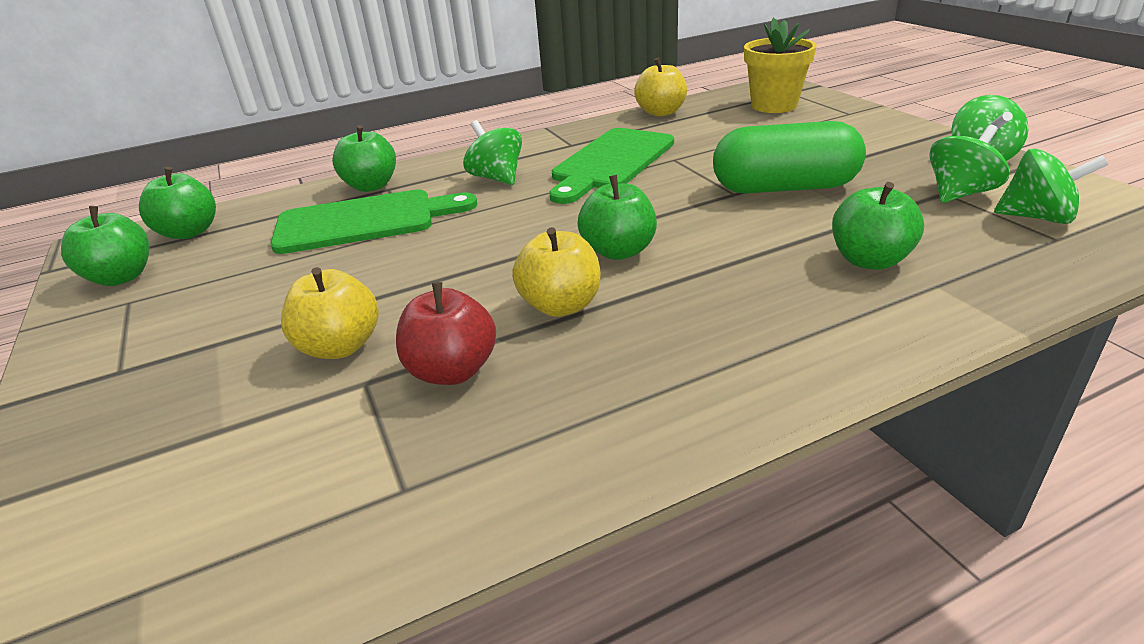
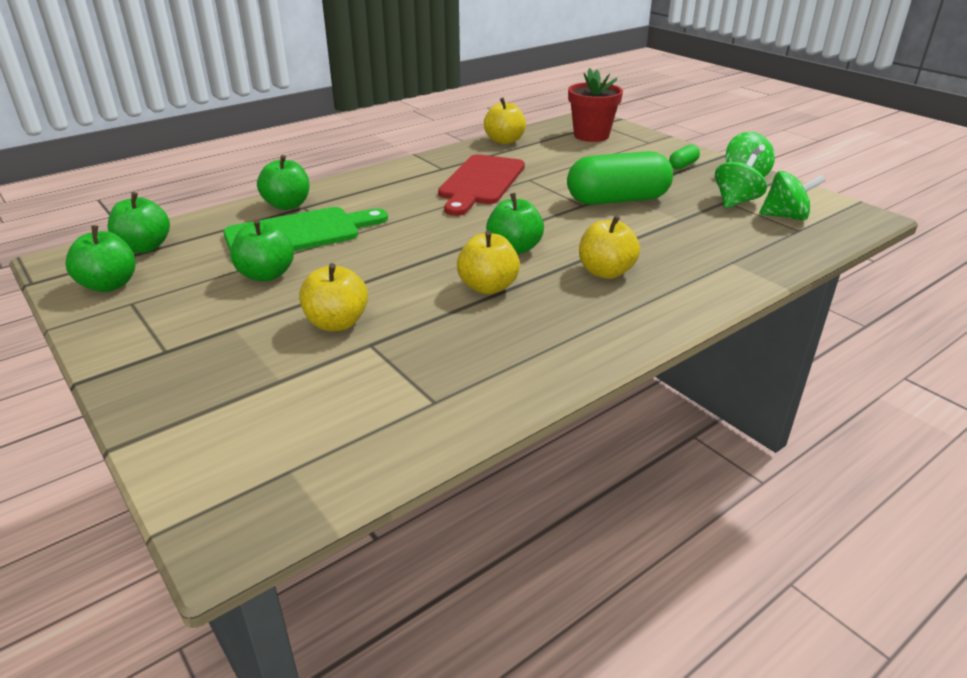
camera: 15 degrees left, 0 degrees up
(452, 371) = (430, 332): red apple -> none
(497, 178) = (393, 196): green spinning top -> none
(611, 162) = (481, 182): green cutting board -> red cutting board
(736, 292) = (605, 272): none -> yellow apple
(774, 105) = (591, 135): yellow flower pot -> red flower pot
(869, 260) = (687, 248): green apple -> green apple (266, 275)
(890, 143) = (683, 165): none -> green capsule

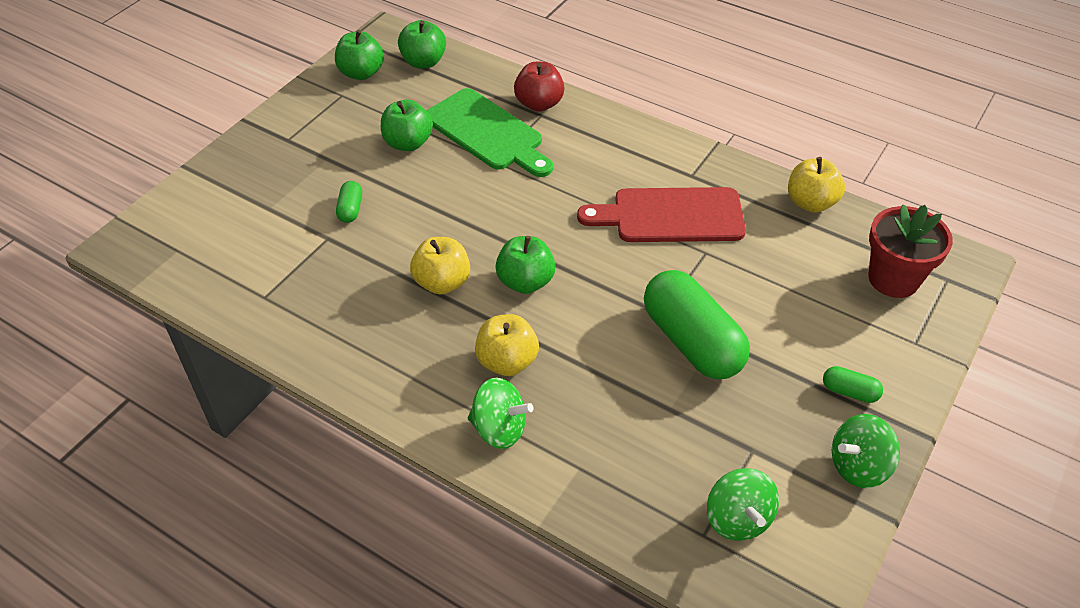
camera: 70 degrees right, 15 degrees up
(287, 205) = (539, 104): green apple -> red apple
(337, 323) = (350, 209): yellow apple -> green capsule
(735, 202) = (756, 460): green spinning top -> green spinning top (499, 429)

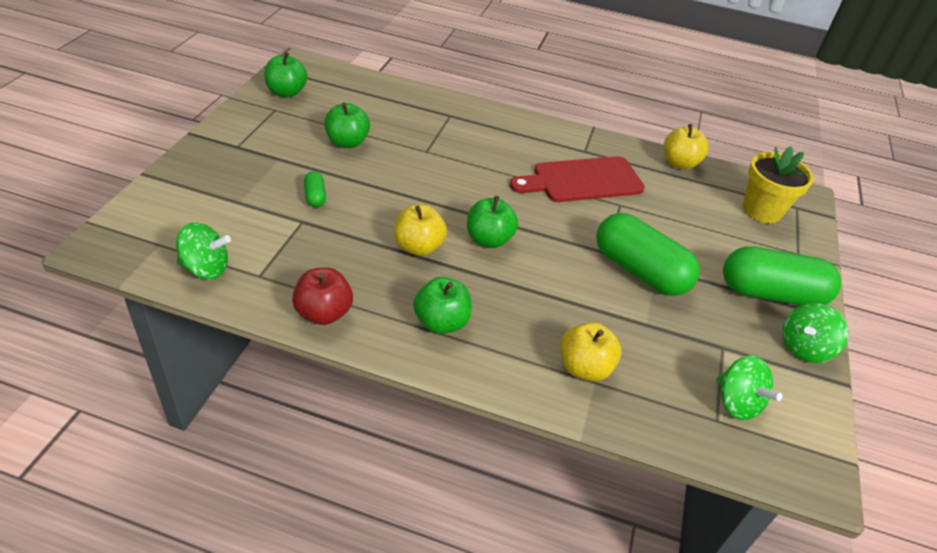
camera: 20 degrees left, 5 degrees down
(423, 62) = (337, 82): green apple -> green apple (441, 322)
(487, 133) = (412, 130): green cutting board -> none
(499, 429) = (515, 359): green spinning top -> green spinning top (206, 268)
(507, 361) = (499, 304): yellow apple -> yellow apple (584, 368)
(539, 104) = (445, 107): red apple -> red apple (323, 313)
(849, 392) = (771, 294): green capsule -> green capsule, size x2.35
(893, 279) = (761, 210): red flower pot -> yellow flower pot

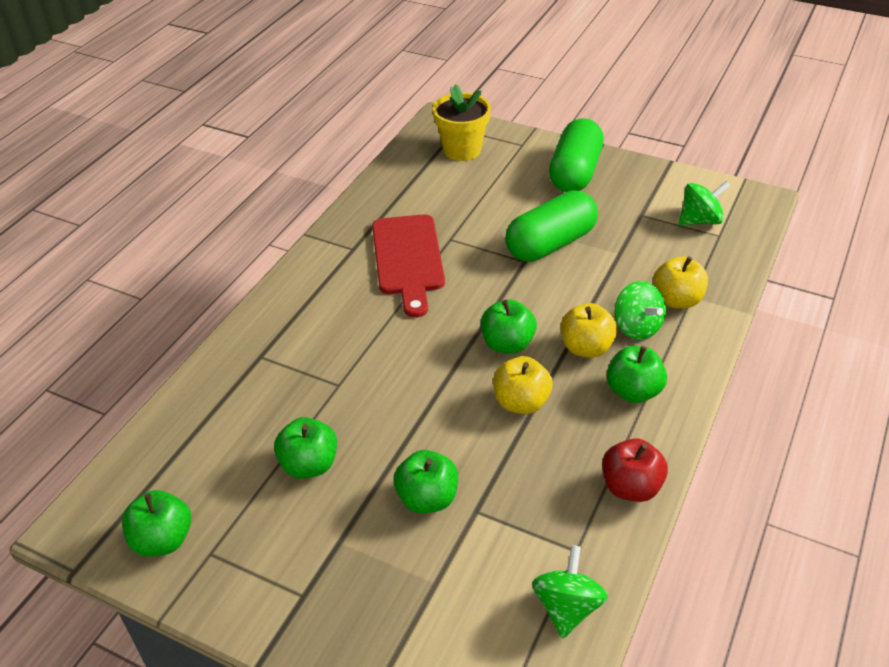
camera: 75 degrees left, 0 degrees up
(315, 196) = (427, 498): green capsule -> green apple
(679, 163) = (383, 184): yellow apple -> yellow apple (586, 348)
(804, 348) = (636, 171): green spinning top -> green spinning top (637, 327)

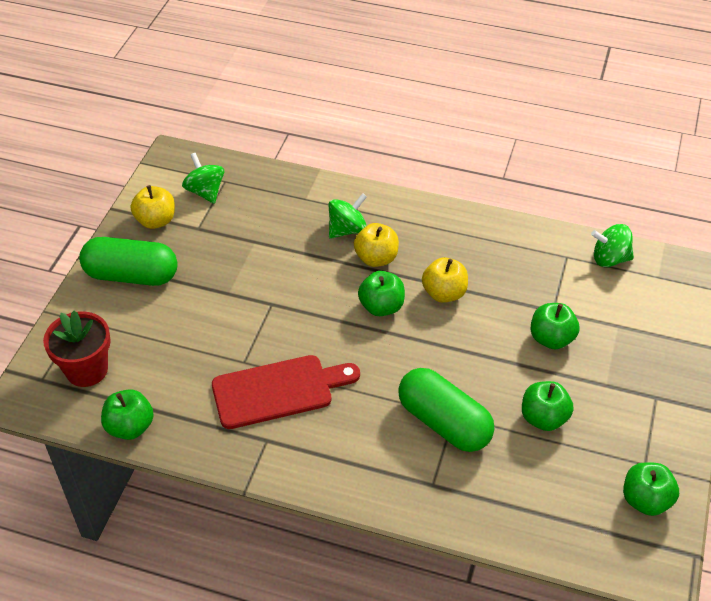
camera: 100 degrees left, 5 degrees up
(462, 150) = (87, 370): yellow flower pot -> red flower pot
(550, 244) = (245, 287): green capsule -> green capsule (444, 422)
(630, 487) = (506, 231): red apple -> none
(633, 391) = (417, 231): green apple -> green apple (130, 427)
(677, 300) = (311, 207): yellow apple -> yellow apple (156, 221)

